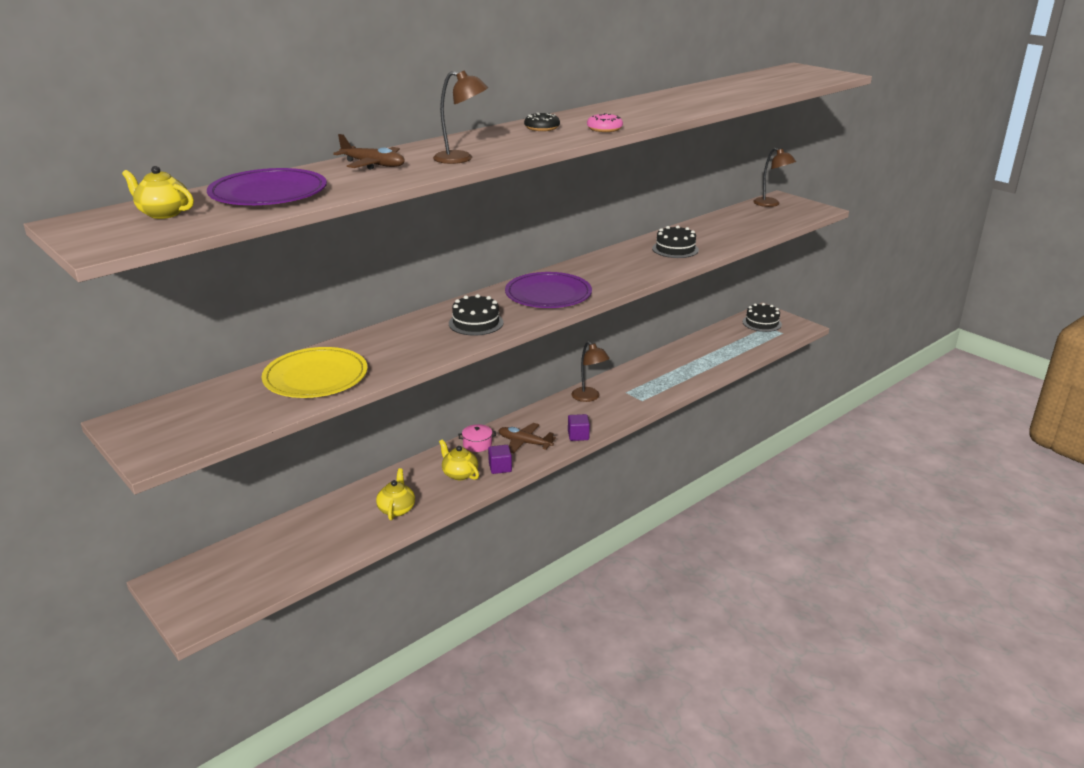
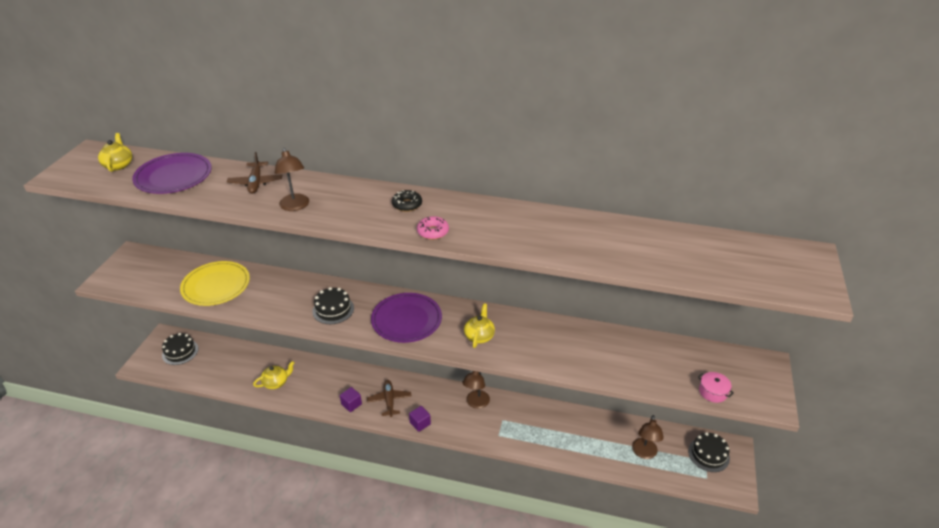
camera: 55 degrees right, 10 degrees up
(459, 474) = (331, 389): yellow teapot -> yellow teapot (479, 336)
(477, 444) = (370, 379): pink pot -> pink pot (713, 392)
(675, 249) = (559, 347): black cake -> black cake (180, 352)
(771, 204) = (741, 363): brown lamp -> brown lamp (644, 453)

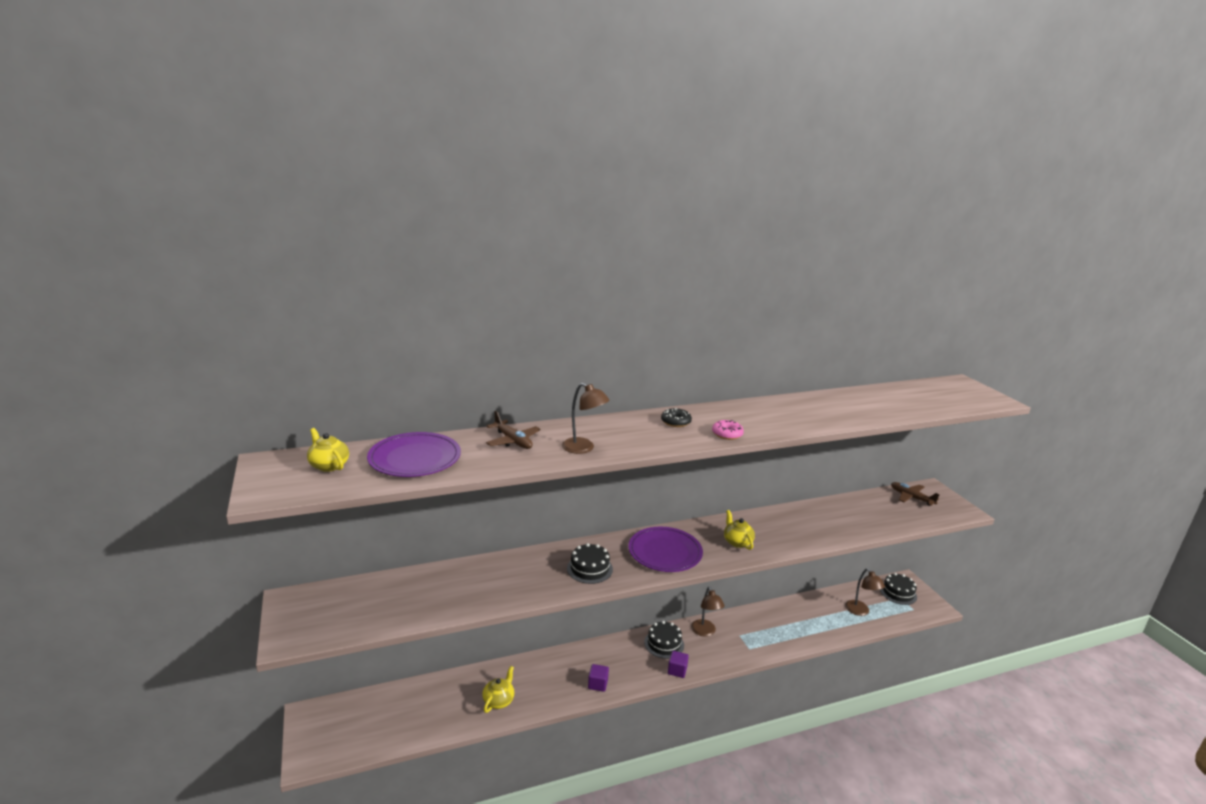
camera: 35 degrees left, 15 degrees down
(180, 352) = (348, 721): black cake -> black cake (664, 644)
(216, 285) = (439, 593): yellow plate -> none
(389, 400) = (629, 664): brown plane -> brown plane (911, 497)
(713, 392) = (927, 517): pink pot -> none

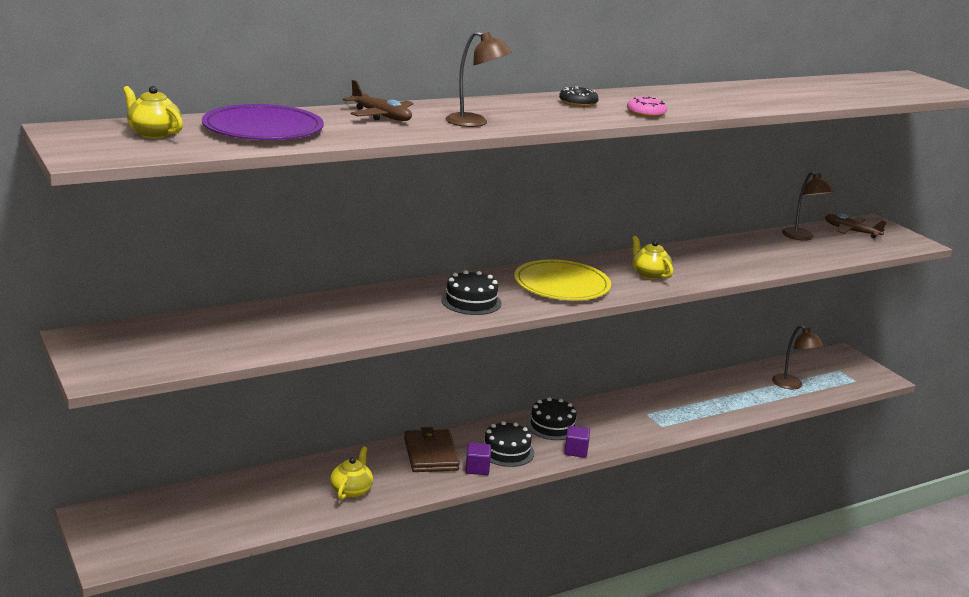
camera: 10 degrees left, 0 degrees up
(566, 667) = (431, 454): none -> brown wallet
(665, 552) = (561, 285): purple plate -> yellow plate
(705, 632) = (602, 412): brown lamp -> brown lamp (801, 237)
(898, 593) = (834, 365): black cake -> black cake (506, 451)

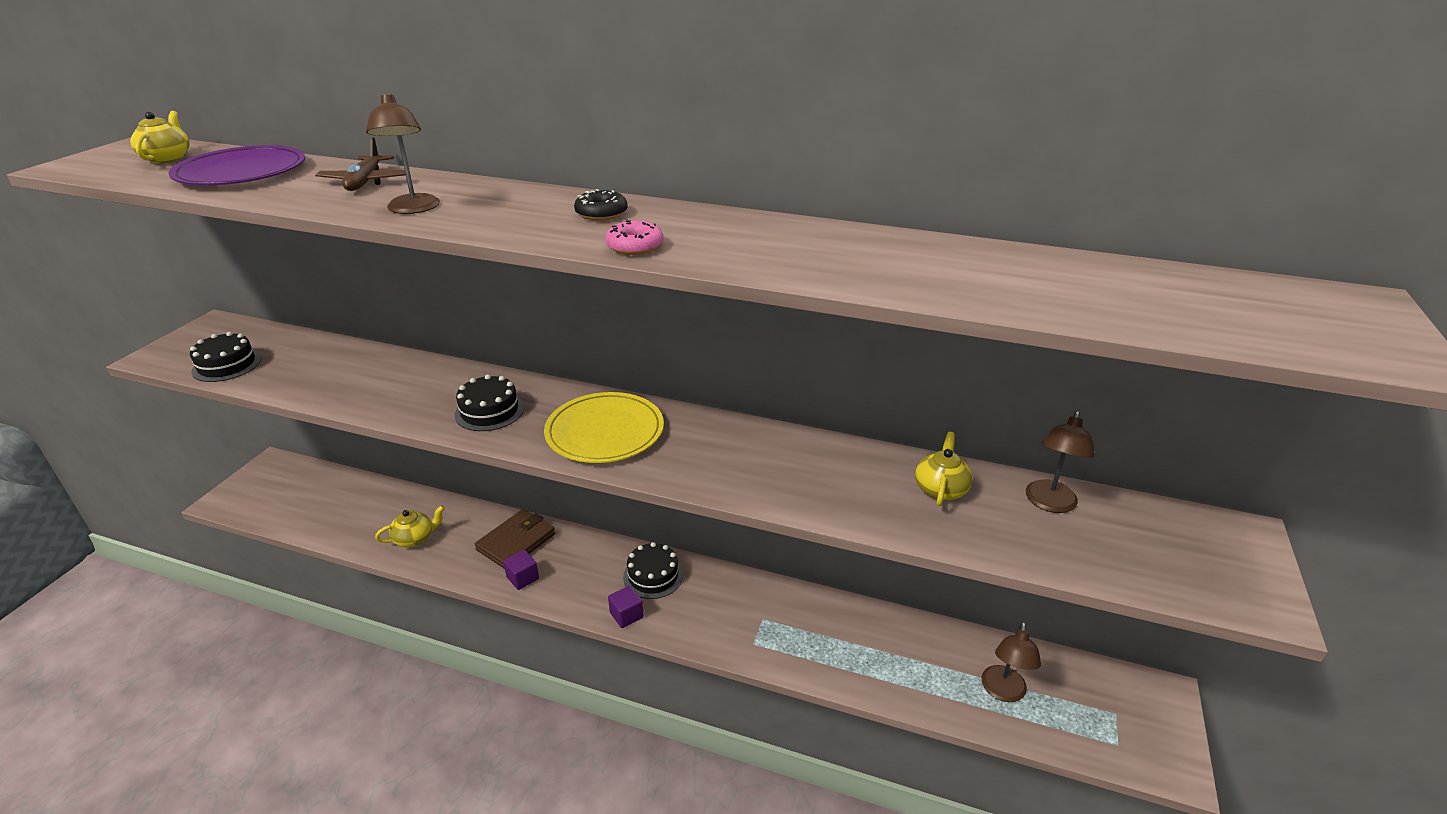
camera: 50 degrees right, 10 degrees up
(506, 451) = (573, 577): black cake -> black cake (227, 365)
(649, 274) = (722, 462): yellow teapot -> yellow teapot (940, 489)
(851, 231) = (1163, 530): brown plane -> none

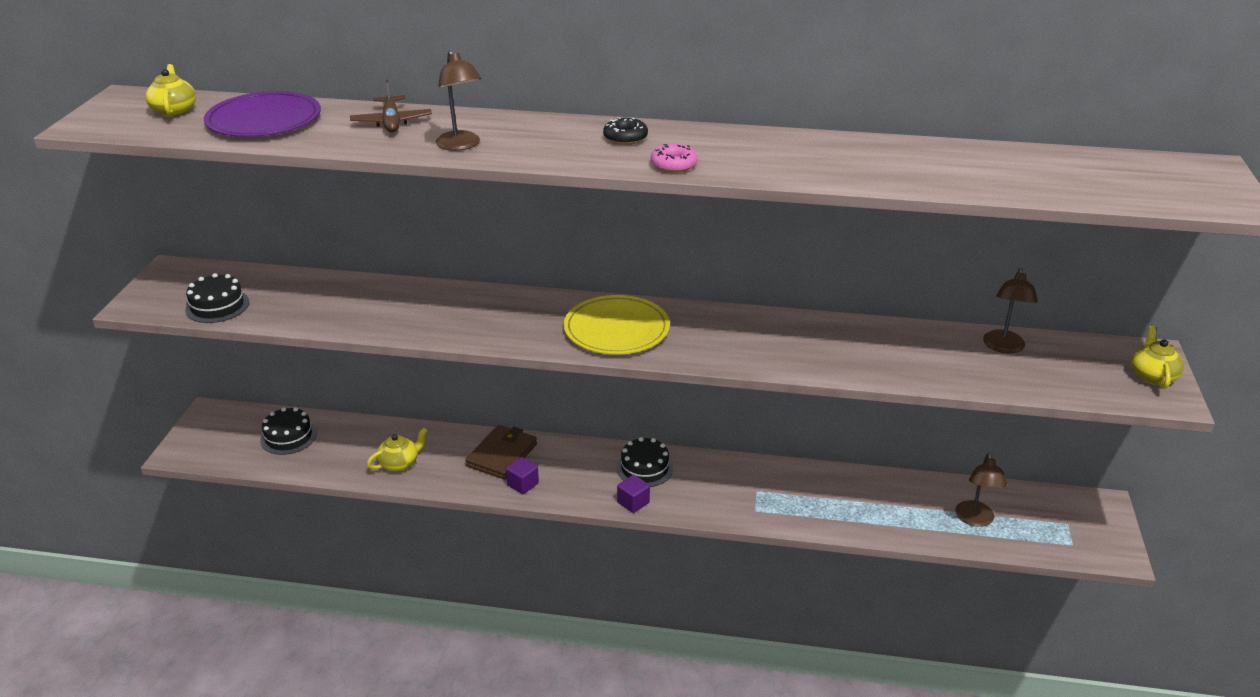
camera: 10 degrees left, 0 degrees up
(489, 411) = (502, 322): black cake -> black cake (288, 437)
(940, 489) = (916, 345): yellow teapot -> yellow teapot (1152, 376)

